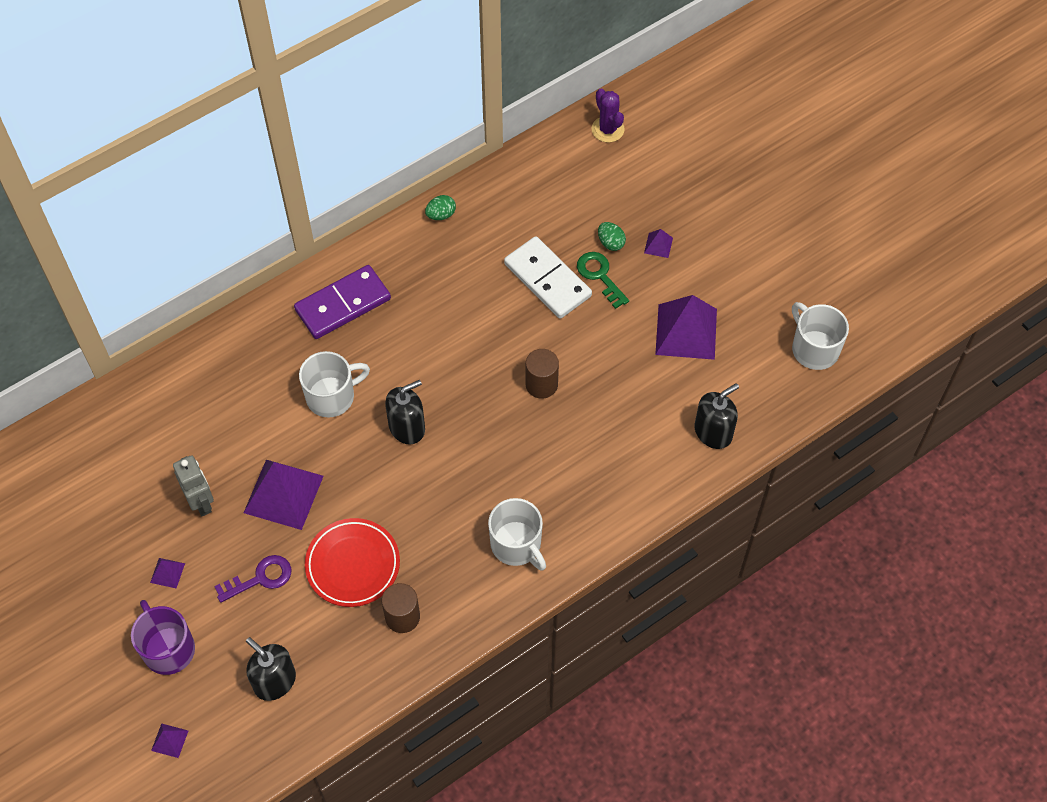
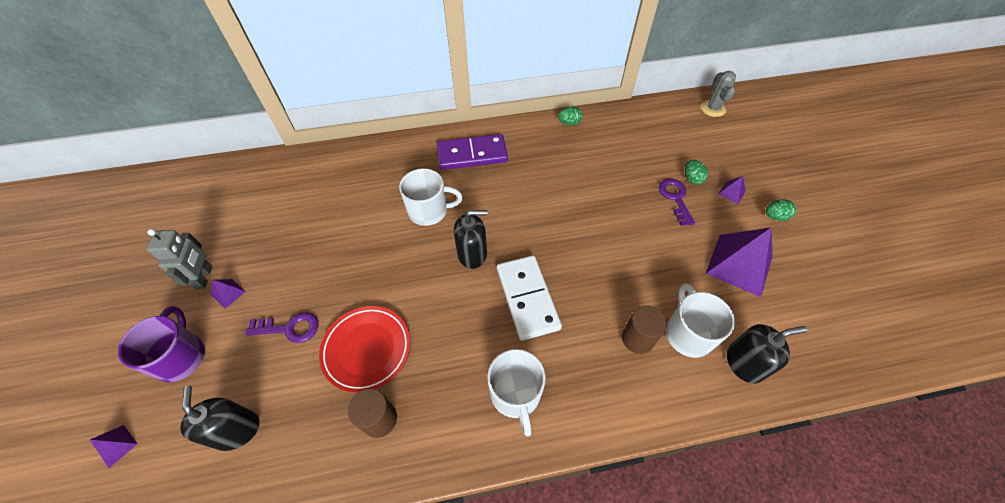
camera: 25 degrees right, 5 degrees down
(201, 502) = (290, 250): grey robot -> grey robot (204, 277)
(283, 494) = (351, 268): purple pyramid -> none
(541, 384) = (596, 261): brown cylinder -> brown cylinder (637, 339)
(547, 280) = (631, 187): white domino -> white domino (527, 298)
(600, 276) = (675, 198): green key -> purple key
(607, 129) = (712, 109): purple cactus -> grey cactus
(710, 259) = (775, 216): none -> green egg
(814, 349) = (865, 323): white mug -> white mug (688, 334)

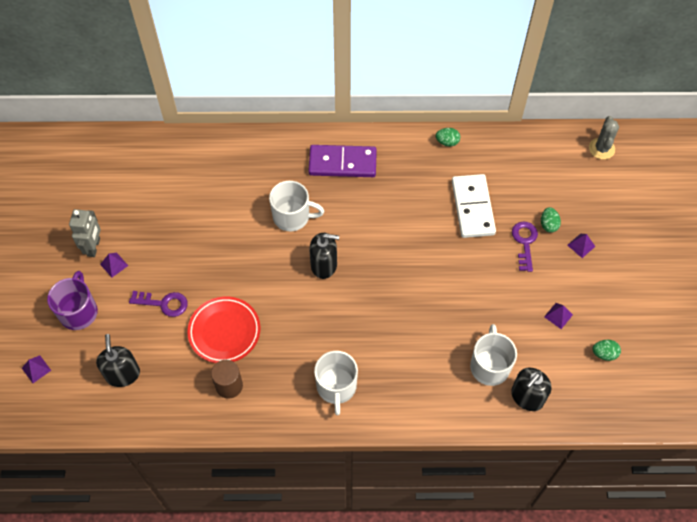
camera: 10 degrees right, 5 degrees up
(527, 298) = (363, 313): white domino -> white domino (473, 207)
(637, 339) = (446, 362): brown cylinder -> none
(739, 264) = (558, 315): purple pyramid -> purple pyramid, size x0.43
(744, 363) = (527, 397): black soap dispenser -> black soap dispenser turned 135 degrees clockwise
(775, 216) = (611, 277): green egg -> green egg (604, 354)

